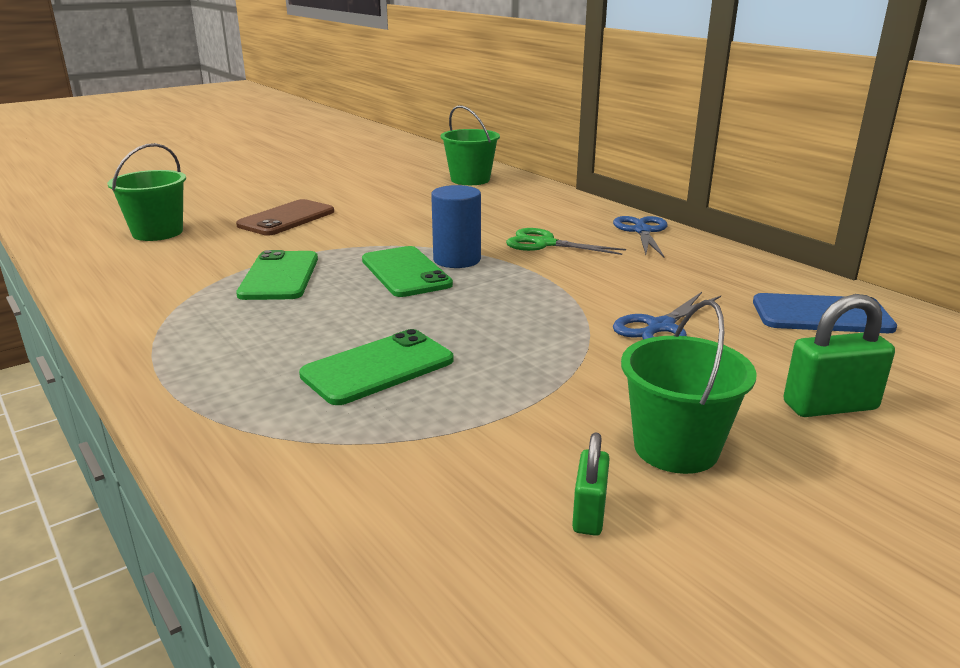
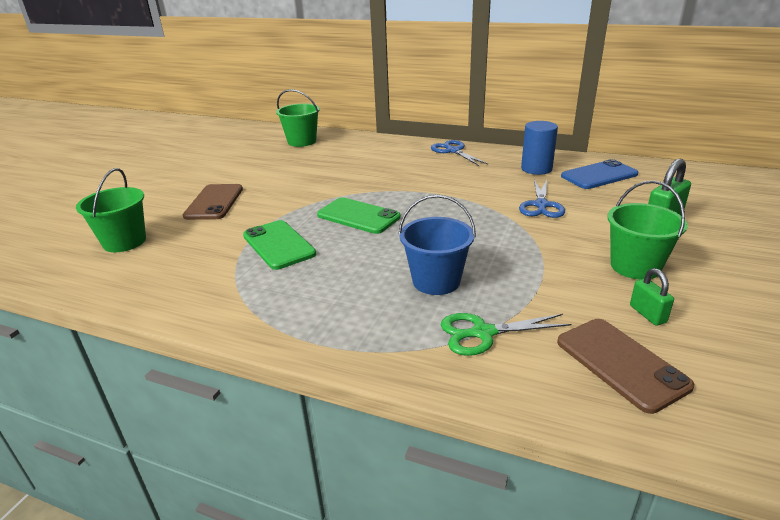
camera: 30 degrees left, 5 degrees up
(378, 368) = (436, 281): green phone -> blue bucket
(445, 554) = (621, 363): none -> brown phone
(457, 260) = (377, 198): blue cylinder -> blue cylinder (536, 169)
(545, 244) = (412, 173): green scissors -> green scissors (483, 333)

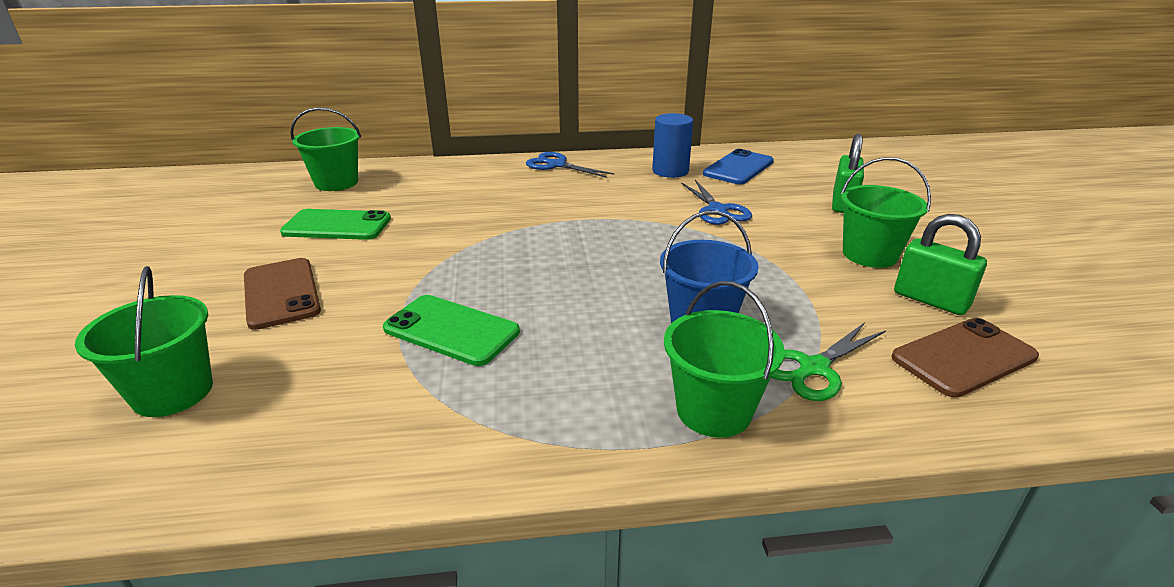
camera: 30 degrees left, 0 degrees up
(358, 216) = (523, 266): green phone -> green phone (337, 226)
(381, 337) = (713, 411): none -> green bucket
(621, 363) = (964, 357): brown phone -> brown phone turned 60 degrees counterclockwise
(647, 314) = (930, 300): green padlock -> green padlock, size x1.62

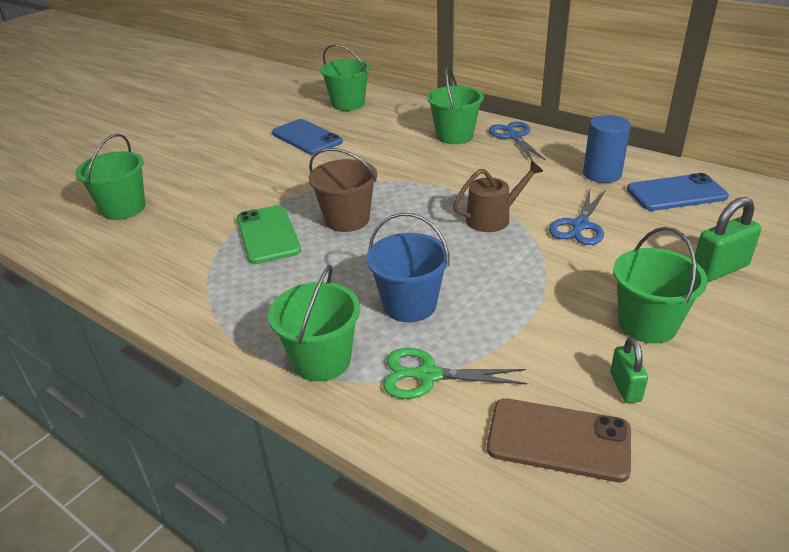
camera: 45 degrees right, 5 degrees up
(281, 293) = (225, 173): brown phone -> none
(337, 226) = (306, 138): green phone -> blue phone
(502, 179) = (454, 136): none -> green bucket
(517, 281) = (347, 219): none -> brown bucket
(647, 229) = (493, 218): none -> brown watering can
(930, 300) = (625, 387): green padlock -> green padlock, size x0.62

